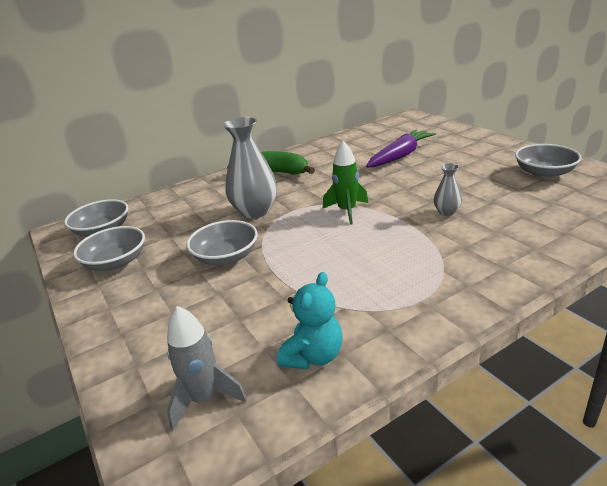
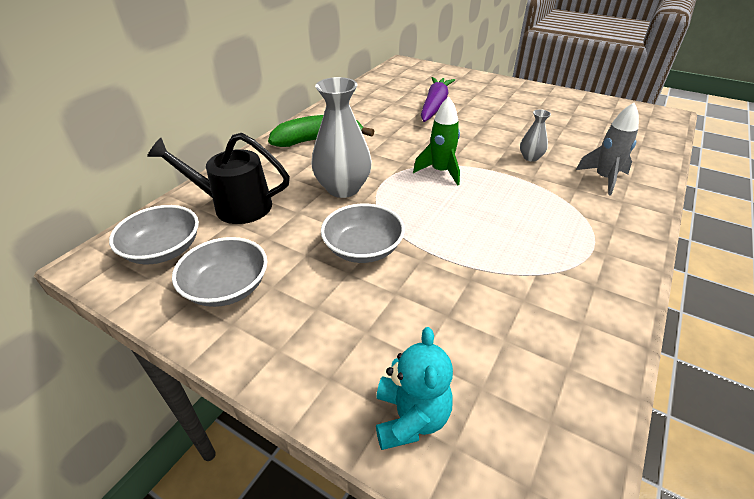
camera: 30 degrees left, 10 degrees up
(169, 211) = (234, 206): none -> black watering can
(205, 399) = (505, 419): grey rocket -> grey rocket (604, 179)
(313, 356) = (560, 333): turquoise teddy bear -> turquoise teddy bear (410, 418)
(544, 173) = (570, 109): grey bowl -> none

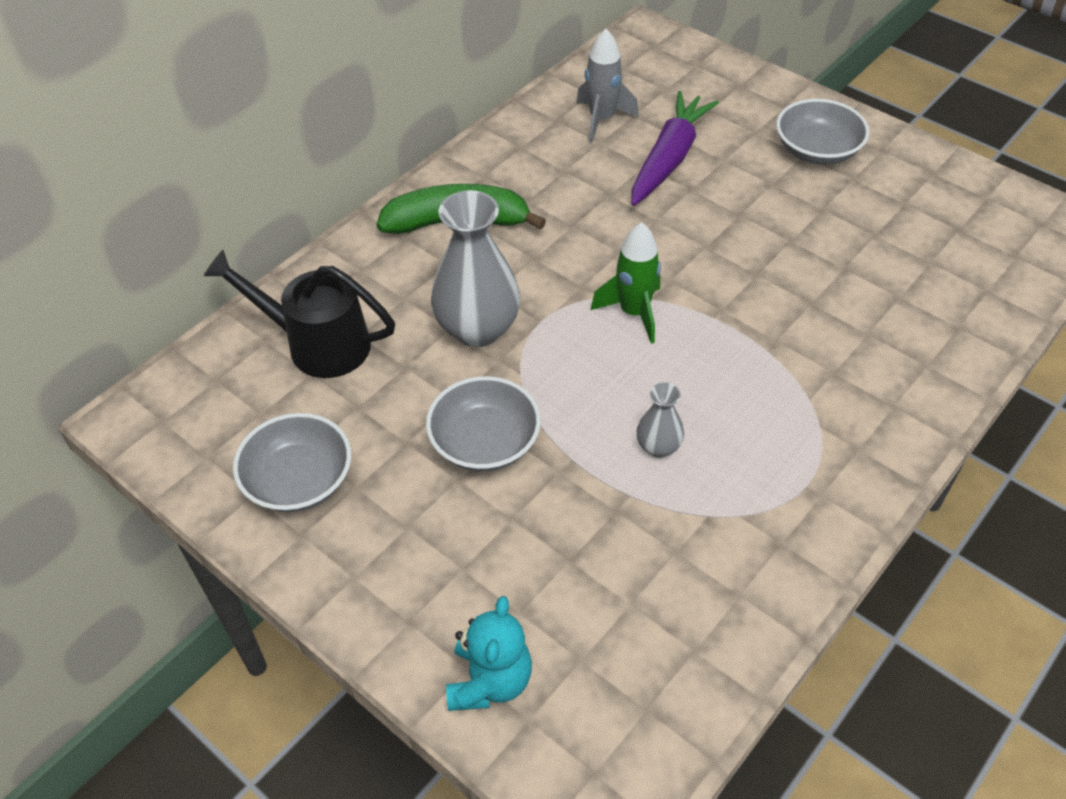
camera: 10 degrees right, 10 degrees up
(163, 250) = (219, 410): grey bowl -> grey bowl (817, 150)
(530, 157) = (788, 299): grey vase -> grey vase (658, 447)
(604, 179) = (886, 358): grey rocket -> grey rocket (602, 119)

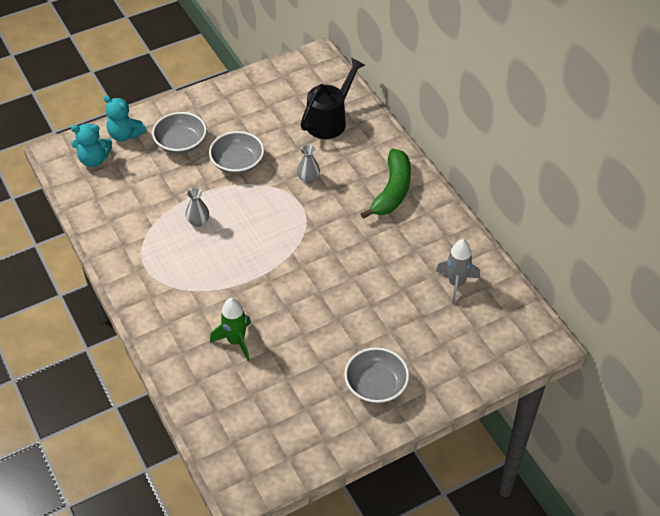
camera: 110 degrees right, 0 degrees up
(299, 480) = (252, 100): grey bowl -> grey bowl (181, 143)
(478, 329) = (308, 178): grey vase -> grey vase, size x0.49
(593, 710) = (94, 160): none -> turquoise teddy bear
(634, 312) = (286, 242): green rocket -> green rocket (236, 341)
(669, 159) = (403, 303): purple carrot -> none

